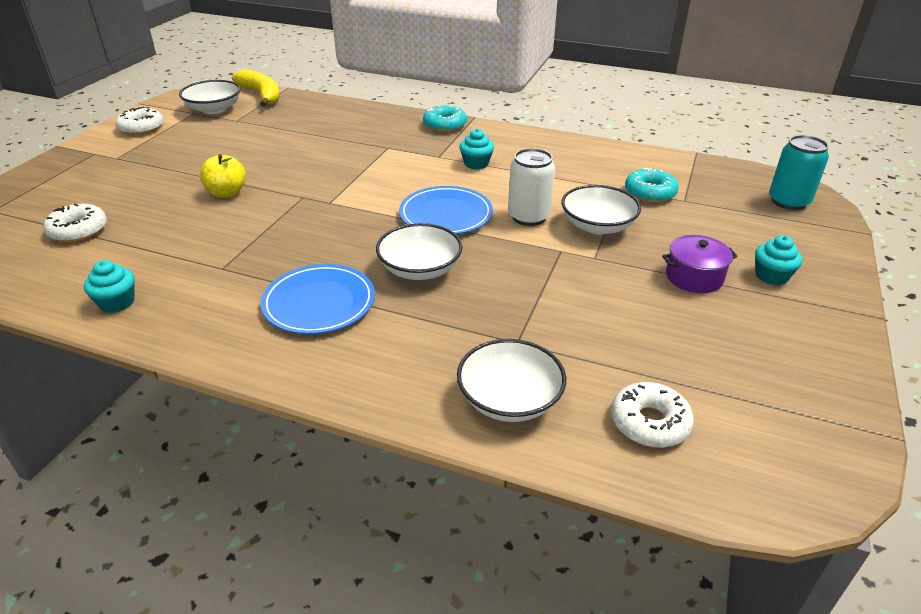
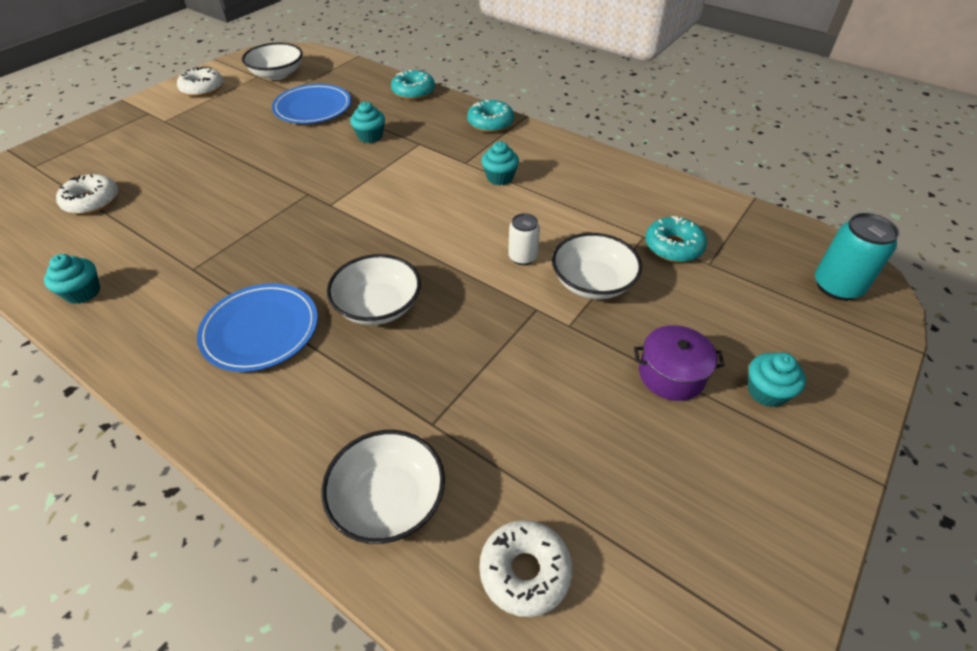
camera: 15 degrees right, 10 degrees up
(227, 193) = (240, 178): yellow apple -> none
(261, 95) = (329, 62): yellow banana -> none
(337, 147) = (370, 136): none -> turquoise cupcake
(359, 109) = (413, 91): none -> turquoise donut
(446, 214) = (437, 239): blue plate -> blue plate (313, 108)
(528, 217) = (522, 257): white can -> white can, size x0.63

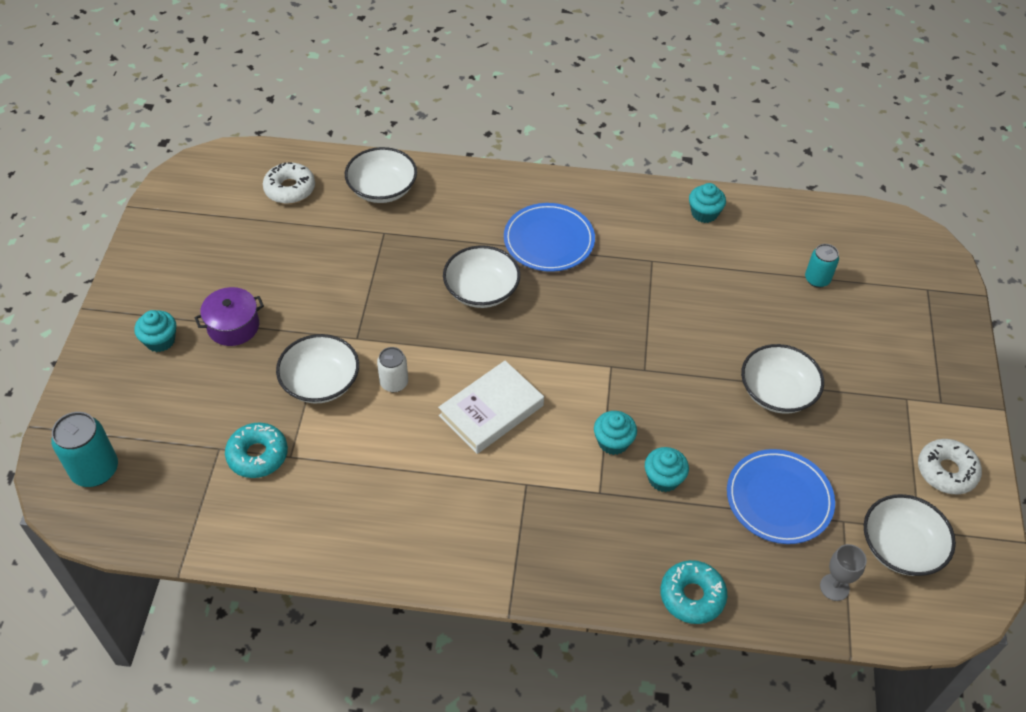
camera: 150 degrees right, 5 degrees up
(92, 201) = (817, 279): white donut -> turquoise can
(236, 150) = (777, 392): none -> white bowl
(333, 73) = (834, 587): none -> grey goblet
(454, 210) = (491, 410): none -> white book
(490, 123) = (545, 573): turquoise donut -> none
(499, 177) = (474, 476): turquoise cupcake -> turquoise cupcake (613, 442)

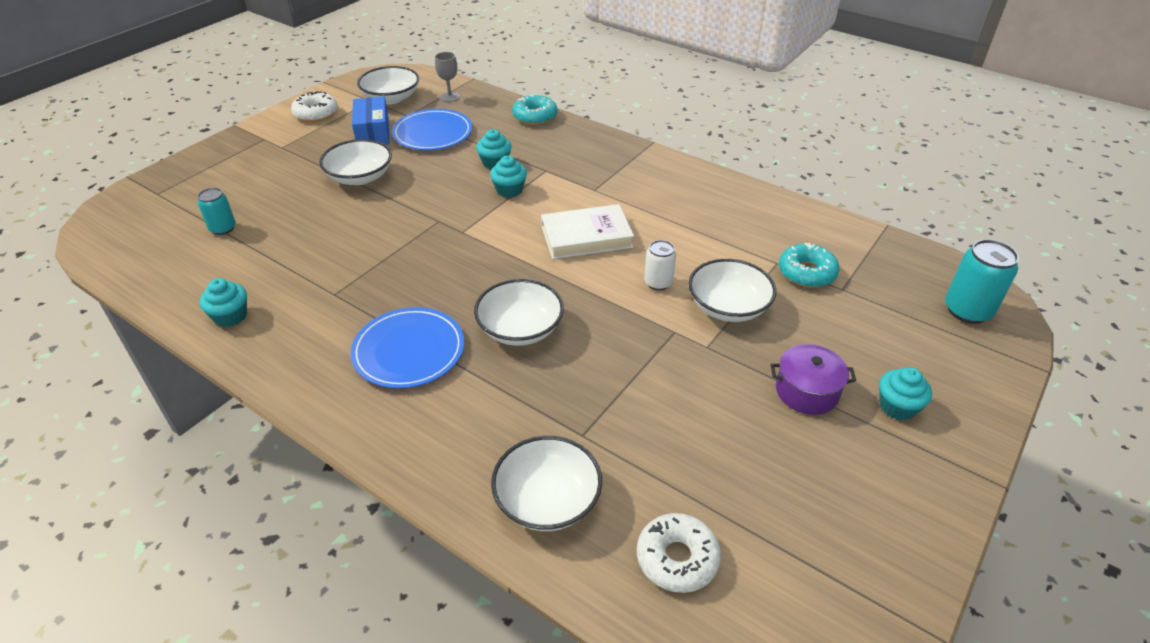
camera: 150 degrees left, 10 degrees down
(844, 468) = (373, 132): none -> blue box

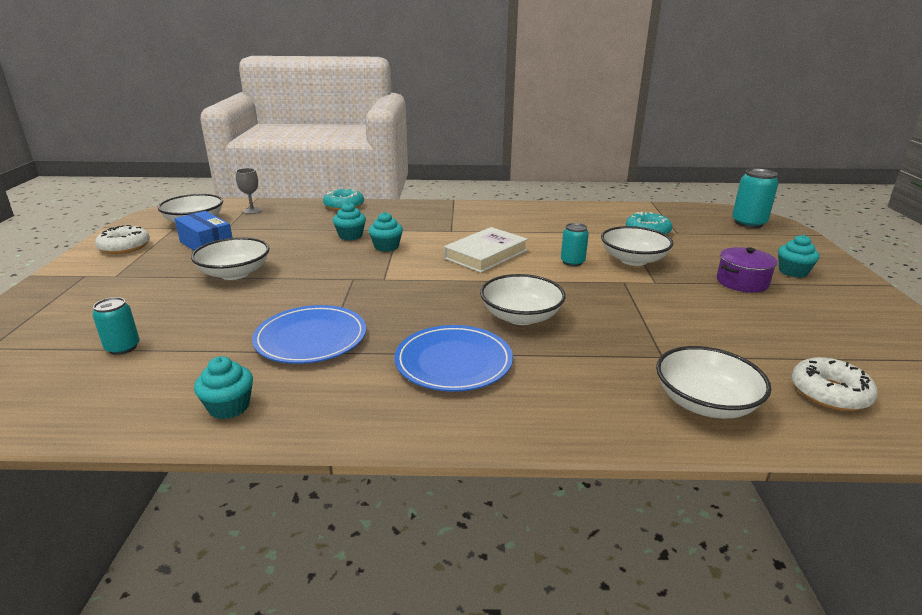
camera: 35 degrees left, 15 degrees down
(433, 133) = (268, 233): blue plate -> blue plate (311, 338)
(658, 283) = (572, 262): white can -> turquoise can

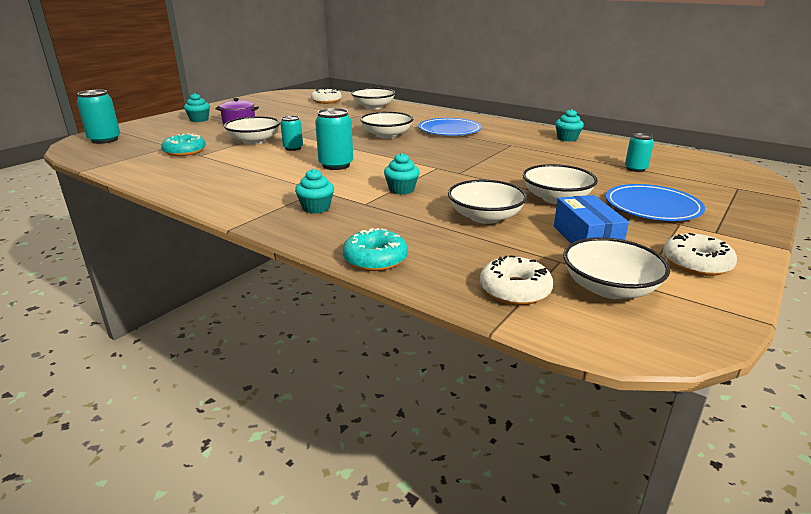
camera: 145 degrees left, 0 degrees up
(252, 211) = (515, 290): grey goblet -> white donut
(293, 242) = (485, 217): none -> white bowl
(311, 338) = (514, 150): blue plate -> blue plate (652, 207)
(350, 236) = (420, 209): turquoise cupcake -> turquoise cupcake (316, 208)
(486, 254) = (336, 165): white book -> turquoise can

